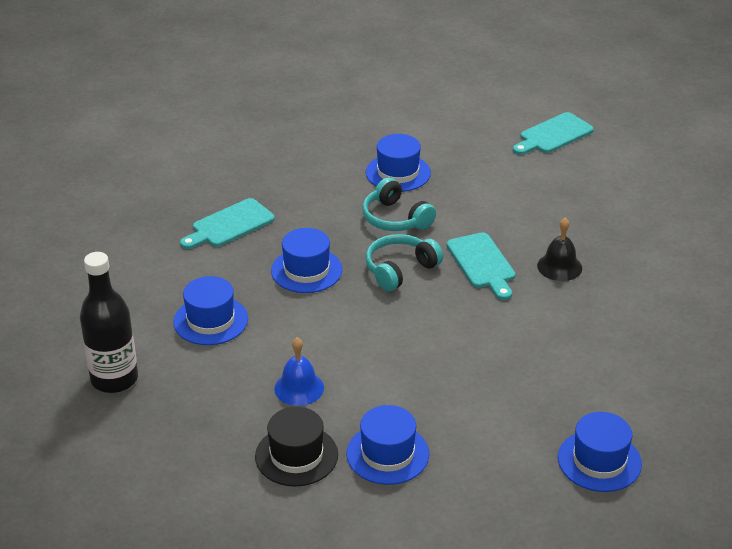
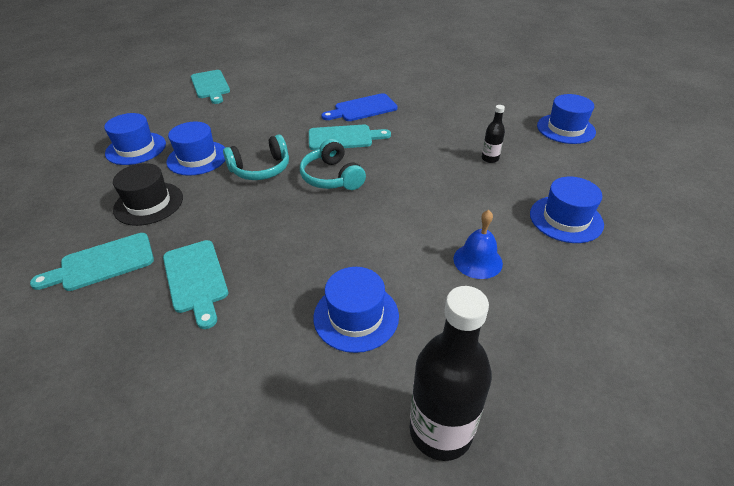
camera: 75 degrees left, 5 degrees up
(234, 172) = (102, 263): none -> turquoise cutting board
(296, 455) = (572, 275): black hat -> black hat (148, 203)
(306, 270) = (305, 231): blue hat -> blue hat (136, 148)
(488, 388) = (490, 158): none -> black bottle
(559, 266) = (363, 109): black bell -> blue cutting board

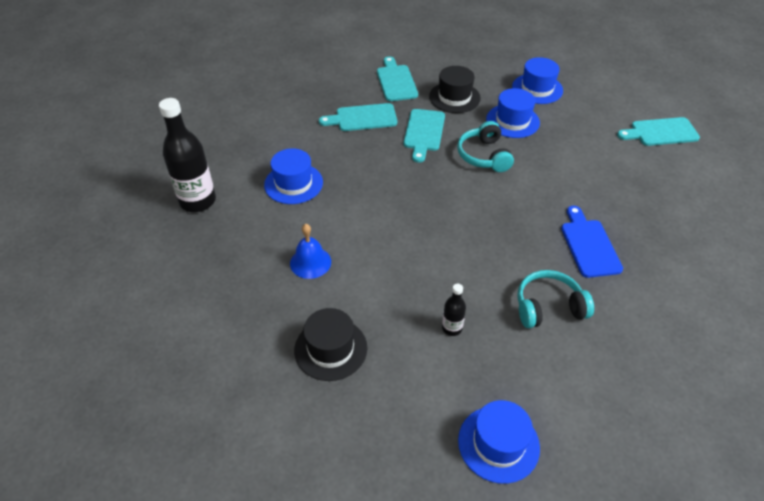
camera: 105 degrees right, 5 degrees up
(332, 177) = (457, 197): turquoise headphones -> turquoise headphones (548, 307)
(344, 138) = (525, 217): turquoise cutting board -> turquoise cutting board (424, 132)
(566, 219) = (330, 349): blue hat -> black hat

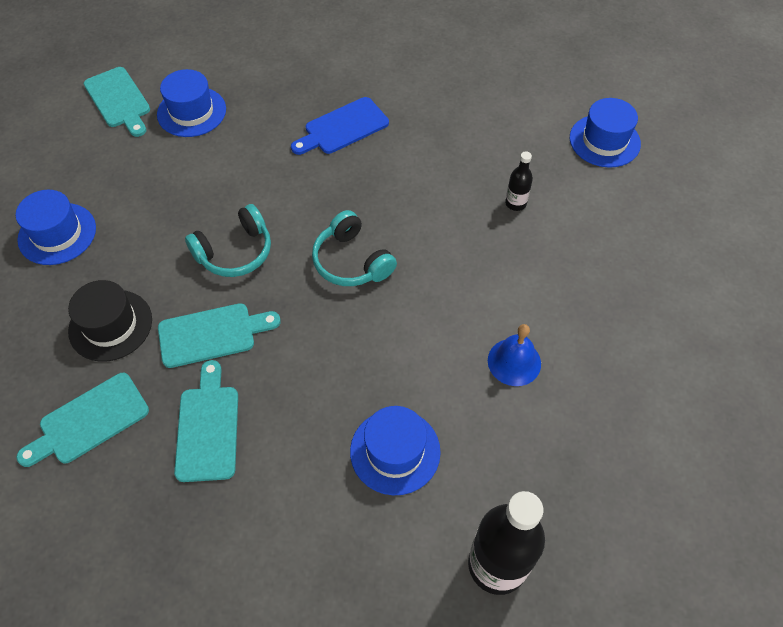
camera: 115 degrees left, 10 degrees up
(330, 349) = (606, 290): black hat -> none
(363, 118) = (207, 427): turquoise cutting board -> turquoise cutting board turned 150 degrees counterclockwise
(512, 121) = (146, 242): blue hat -> blue hat (191, 112)
(548, 307) = (443, 141): turquoise headphones -> turquoise headphones (351, 261)

